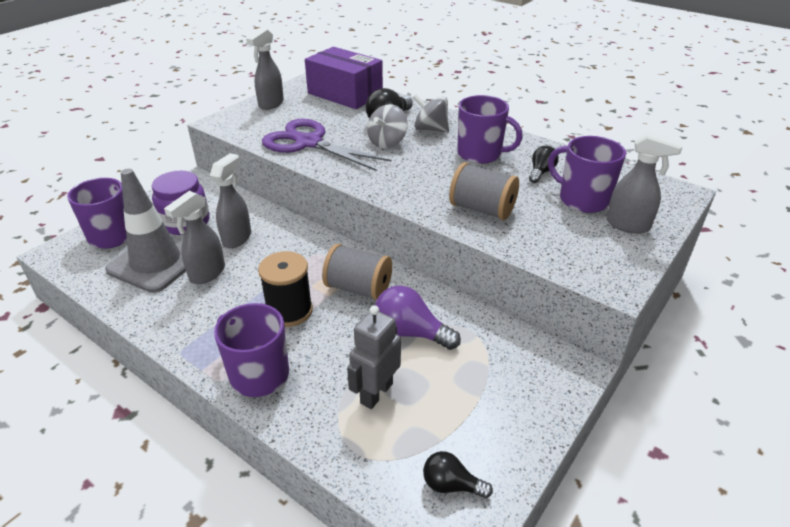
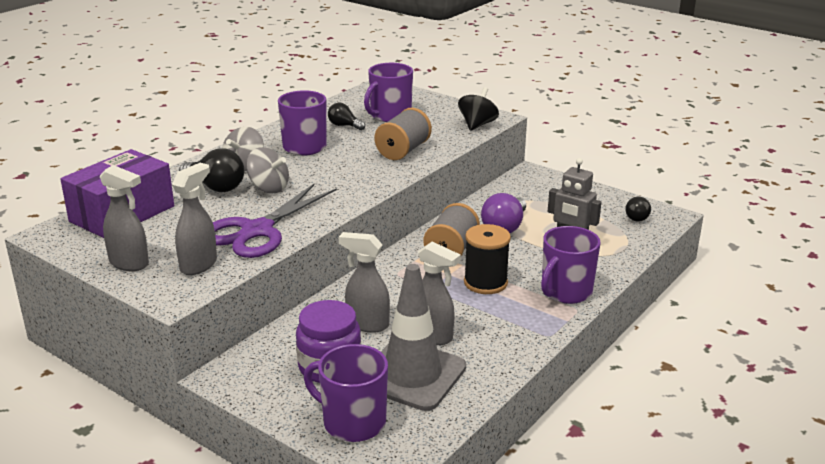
camera: 90 degrees left, 10 degrees down
(581, 266) = (477, 125): none -> black spinning top
(628, 225) = (426, 106): grey spray bottle -> grey spray bottle (199, 265)

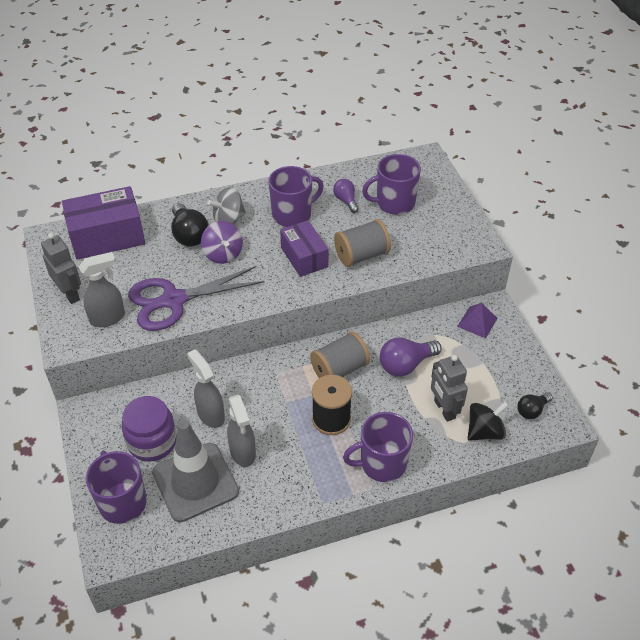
camera: 35 degrees right, 20 degrees up
(129, 263) = (70, 294): grey spray bottle -> grey robot
(268, 188) = (223, 254): grey spinning top -> purple spinning top
(344, 126) = (346, 201): black light bulb -> purple light bulb
(352, 167) = (304, 257): none -> purple box
(477, 125) = (456, 248): black spinning top -> black spinning top (484, 432)
(528, 184) = (477, 322): none -> purple pyramid

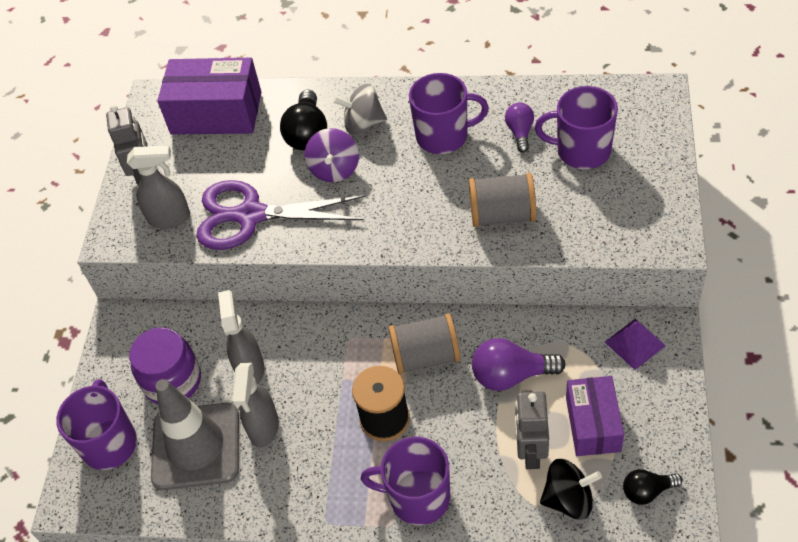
camera: 30 degrees right, 5 degrees up
(304, 257) = (429, 198): purple box -> purple box (593, 424)

